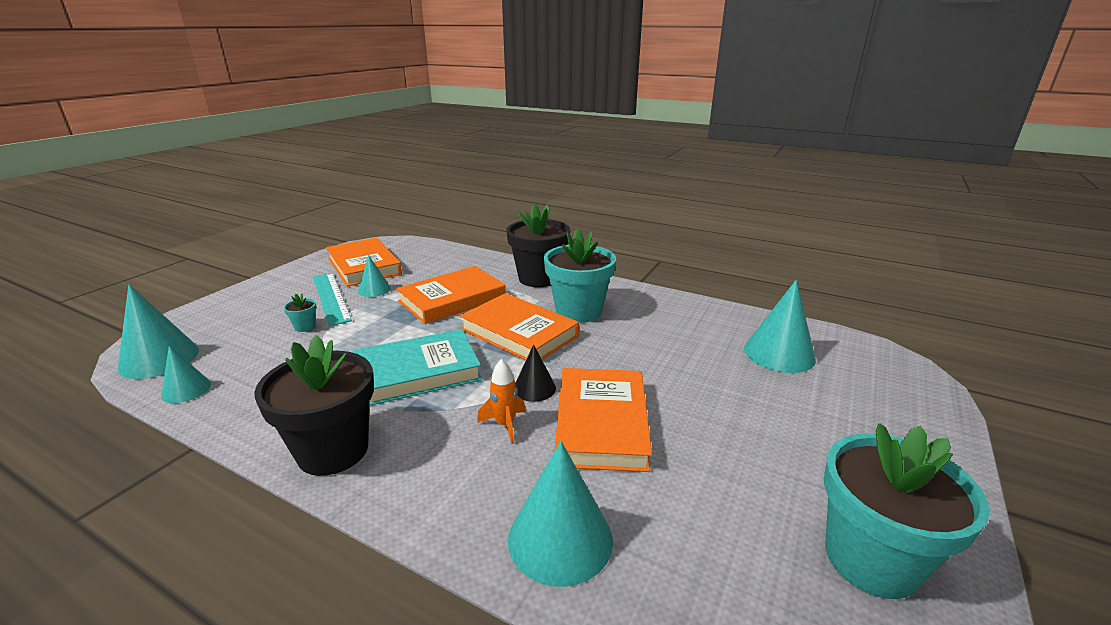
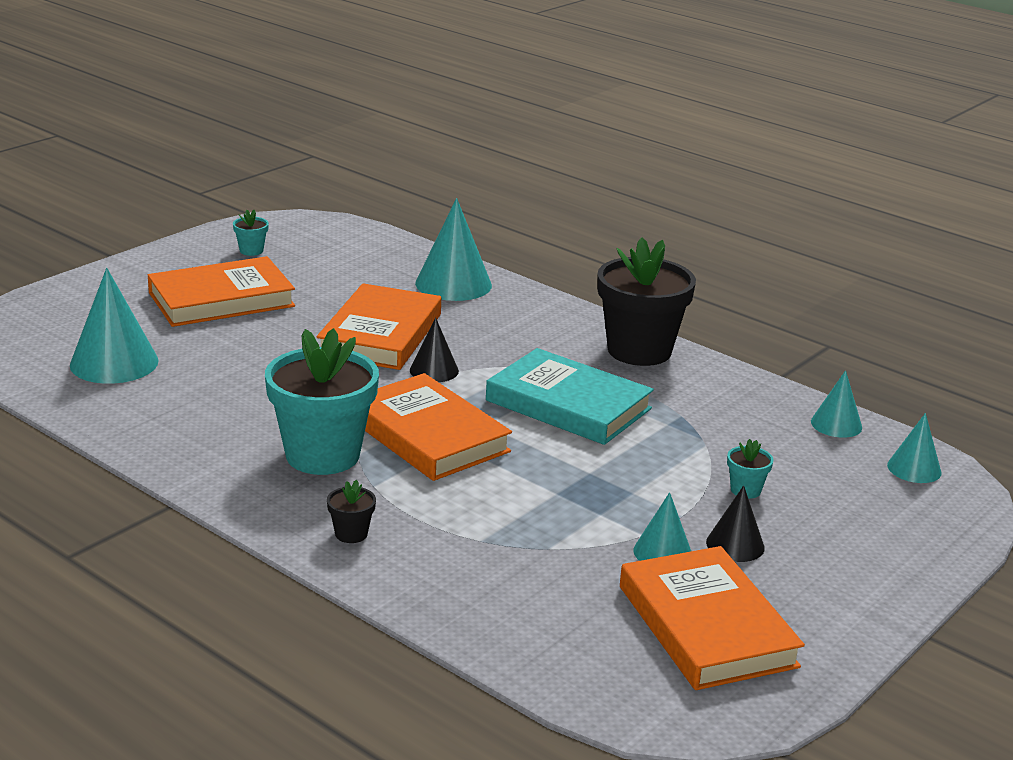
camera: 170 degrees left, 0 degrees up
(159, 359) = (914, 468): turquoise cone -> turquoise cone, size x0.57
(331, 297) = (735, 545): turquoise ruler -> black cone
(417, 372) = (568, 405): turquoise book -> turquoise book turned 45 degrees clockwise
(452, 299) = (520, 508): orange book -> orange book (221, 299)
(505, 425) = (475, 346): orange rocket -> none
(539, 278) = (351, 534): black flower pot -> black flower pot, size x0.41
(871, 559) = (251, 251): turquoise flower pot -> turquoise flower pot, size x0.41

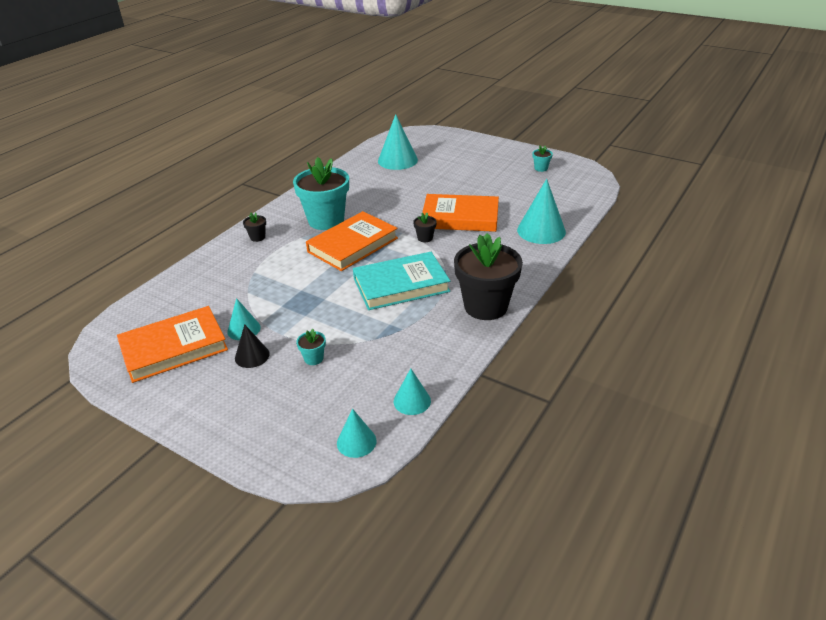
camera: 85 degrees right, 10 degrees up
(221, 299) = (476, 171): orange book -> none
(434, 370) = (425, 238): black cone -> black flower pot
(568, 405) = (401, 285): turquoise book -> turquoise book turned 45 degrees clockwise

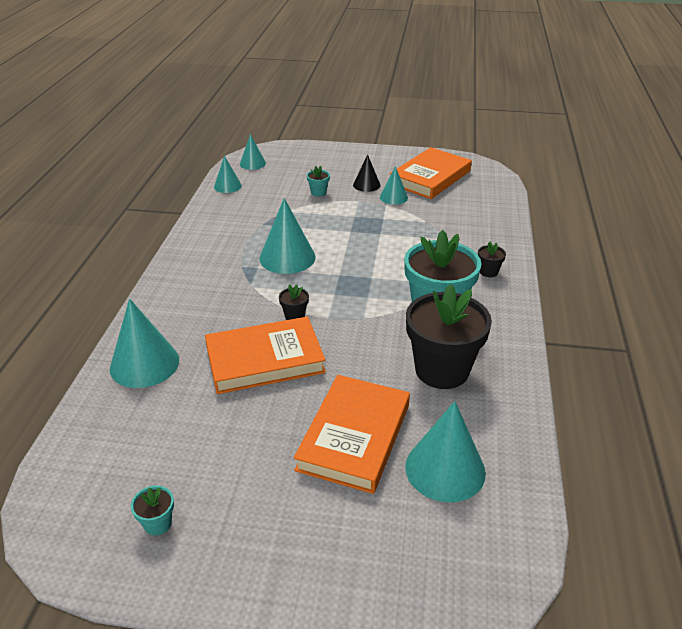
camera: 155 degrees right, 0 degrees up
(353, 245) = (373, 287): orange book -> orange book (354, 437)
(401, 285) = (287, 257): turquoise book -> turquoise cone
(485, 306) = (193, 256): black flower pot -> black flower pot (442, 370)

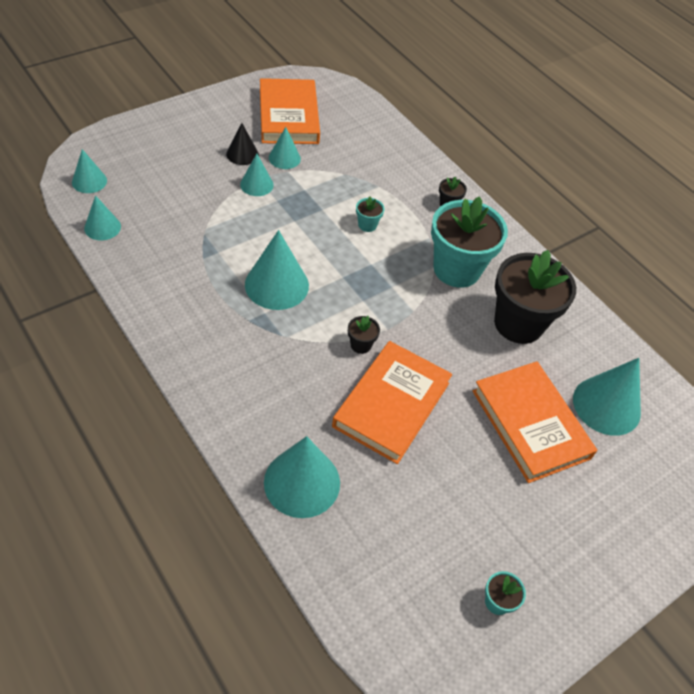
camera: 50 degrees left, 15 degrees up
(318, 192) = (208, 187): turquoise flower pot -> turquoise flower pot (367, 225)
(353, 203) = (256, 184): none -> turquoise cone

